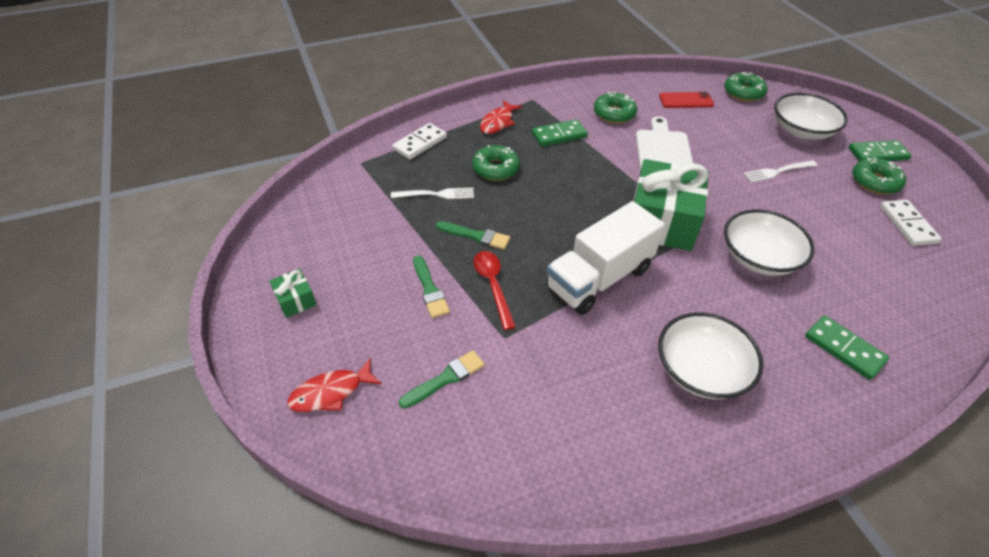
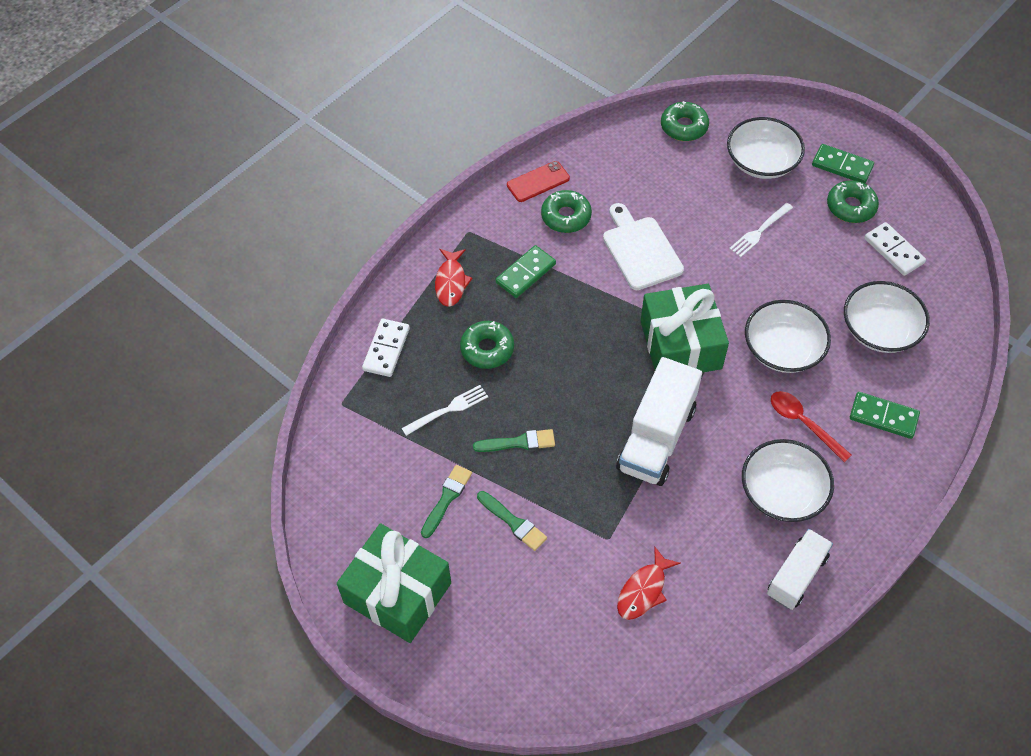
camera: 25 degrees left, 10 degrees up
(295, 300) = (397, 593): green gift -> green gift, size x2.29
(331, 392) = (496, 663): red fish -> red fish (643, 590)
(445, 379) = (583, 603): green brush -> green brush (446, 499)
(493, 286) = (568, 491): red spoon -> red spoon (803, 423)
(678, 453) = (796, 576): none -> white truck
(686, 100) = (630, 164): red phone -> red phone (538, 182)
(869, 277) = (880, 330): none -> white bowl
(877, 154) = (842, 166): green domino -> green domino turned 60 degrees clockwise

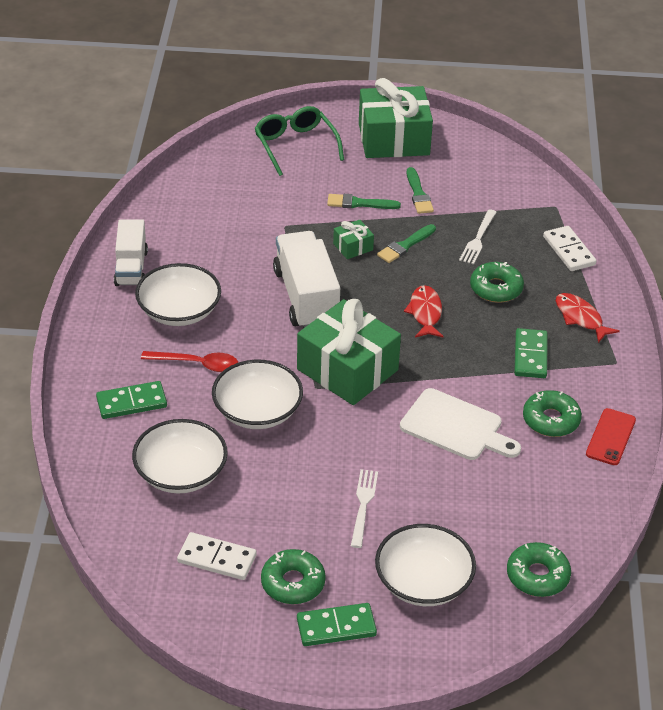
camera: 140 degrees right, 15 degrees down
(505, 652) = (295, 145): none -> green glasses
(566, 471) = (353, 247): none -> green gift
(643, 590) = (234, 212): red fish -> red fish (425, 313)

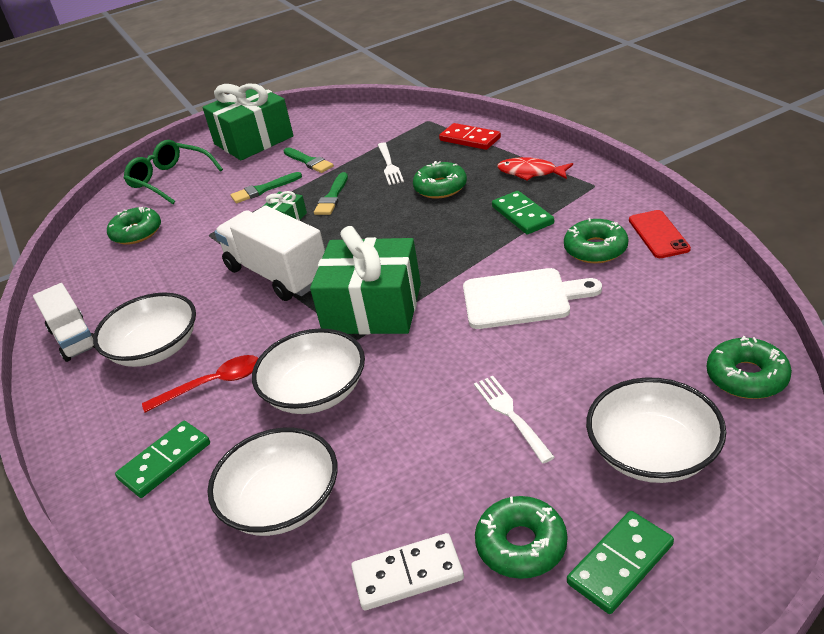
camera: 25 degrees left, 5 degrees down
(233, 190) = (136, 233): none -> green donut
(425, 313) = (399, 232): red fish -> none
(569, 251) = (470, 139): white domino -> red domino

